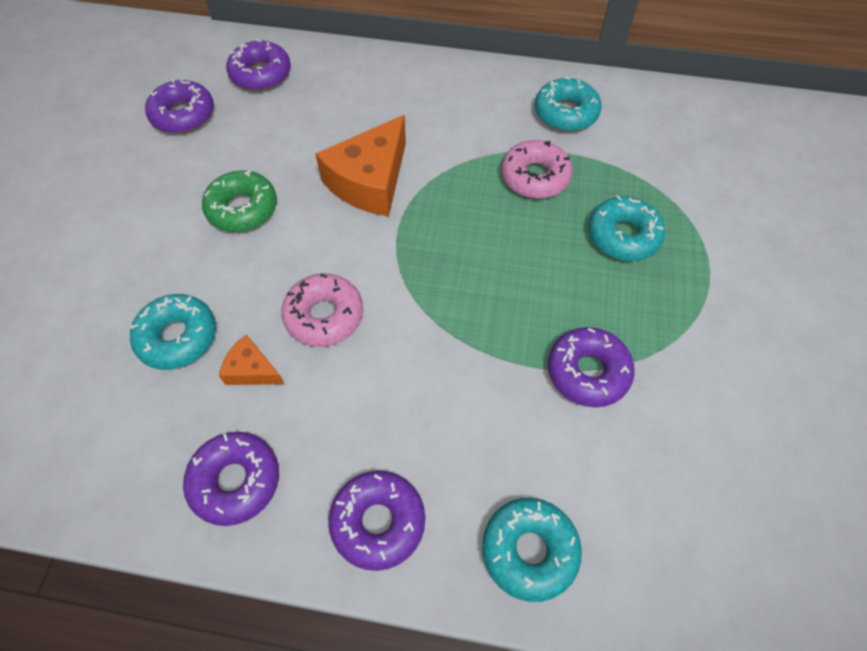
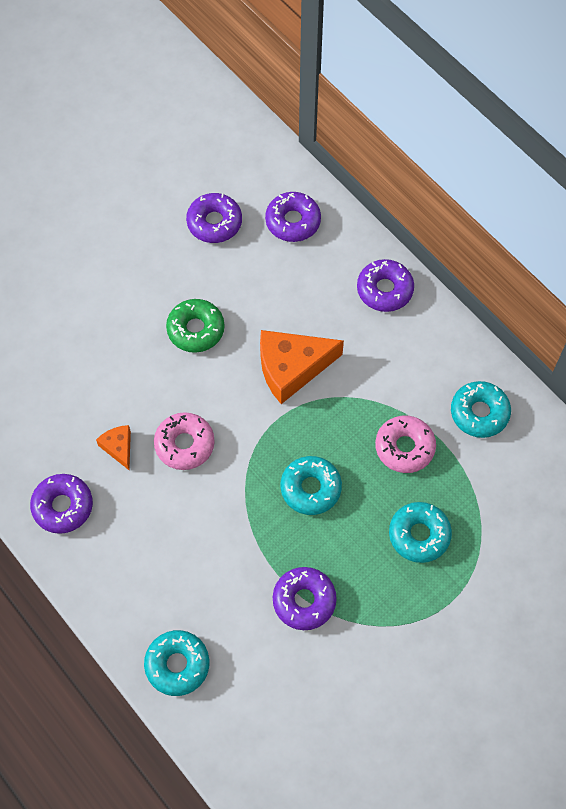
camera: 40 degrees right, 5 degrees up
(178, 337) = (94, 394): turquoise donut -> turquoise donut (310, 488)
(378, 522) = (115, 587): purple donut -> purple donut (384, 290)

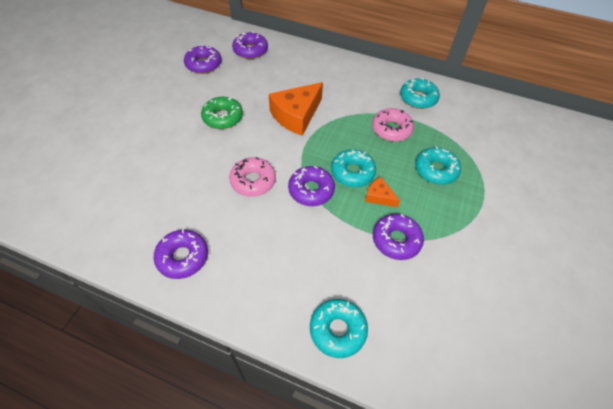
camera: 30 degrees left, 10 degrees down
(118, 447) = (206, 201): orange cheese -> orange cheese (379, 197)
(384, 290) = (323, 63): purple donut -> purple donut (311, 190)

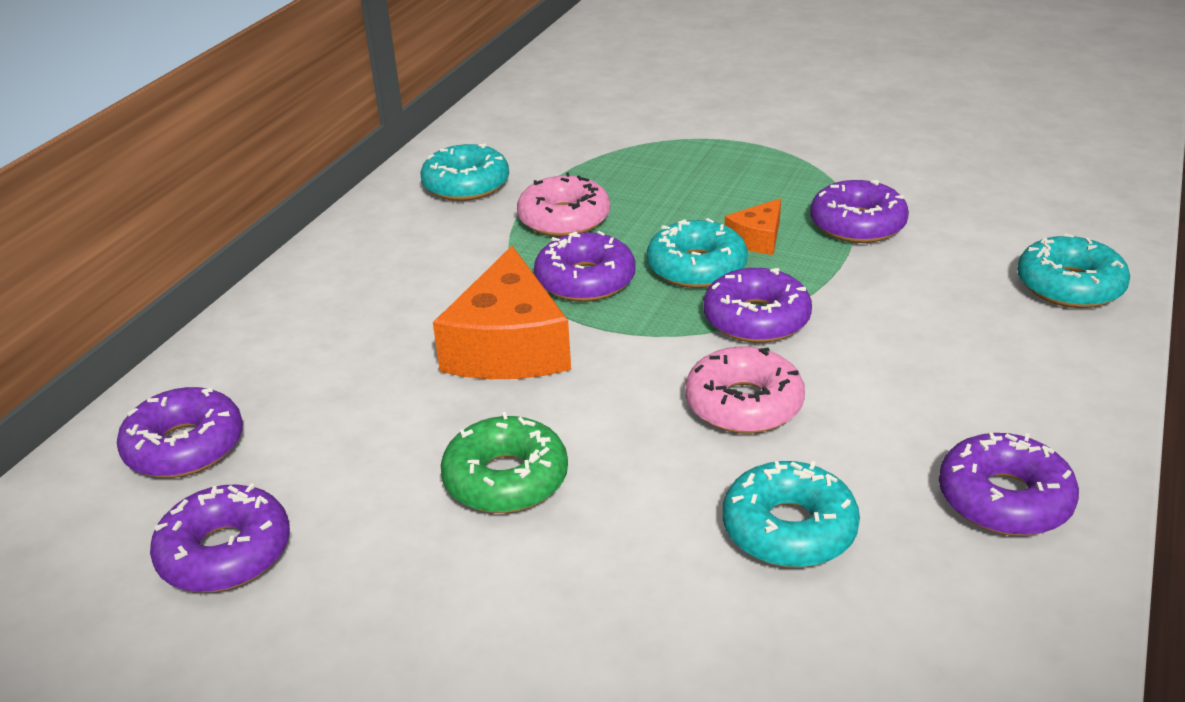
camera: 85 degrees left, 20 degrees down
(296, 115) = (508, 346): orange cheese -> orange cheese turned 45 degrees clockwise
(341, 136) = (585, 280): none -> purple donut
(435, 170) = (678, 178): turquoise donut -> turquoise donut (789, 529)

